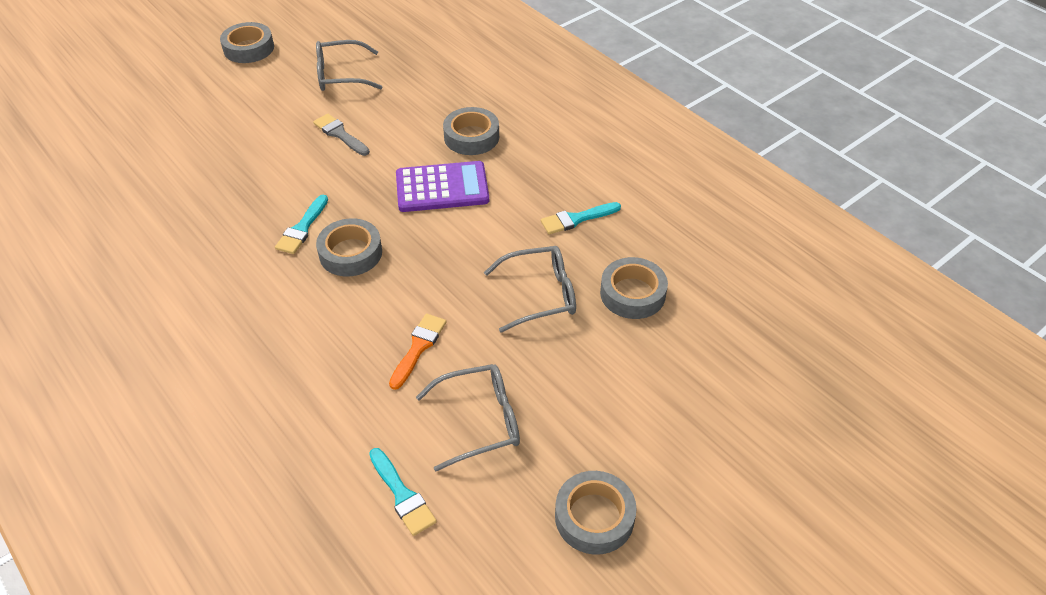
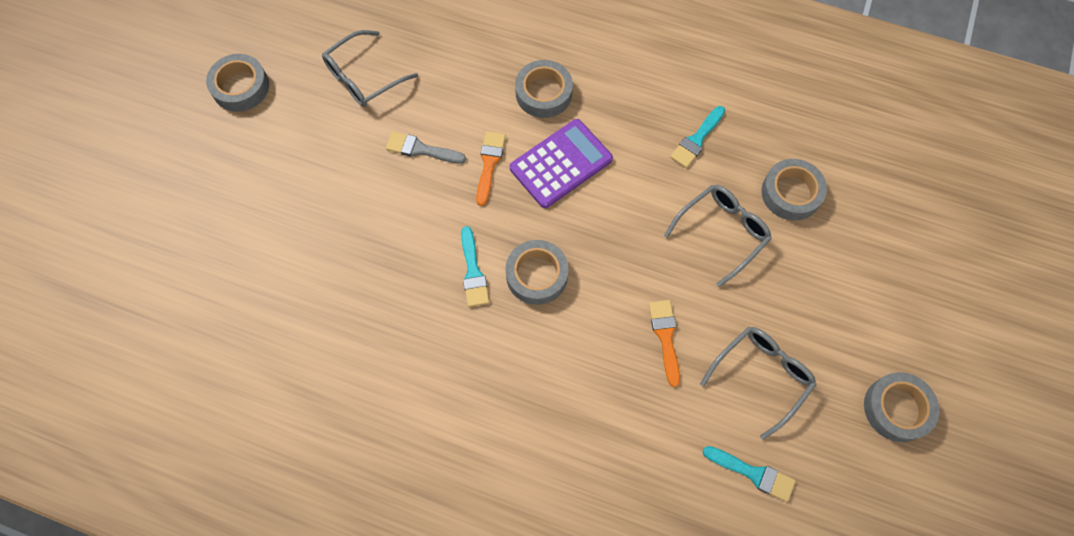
camera: 30 degrees left, 20 degrees up
(384, 164) = (489, 164): none -> orange brush

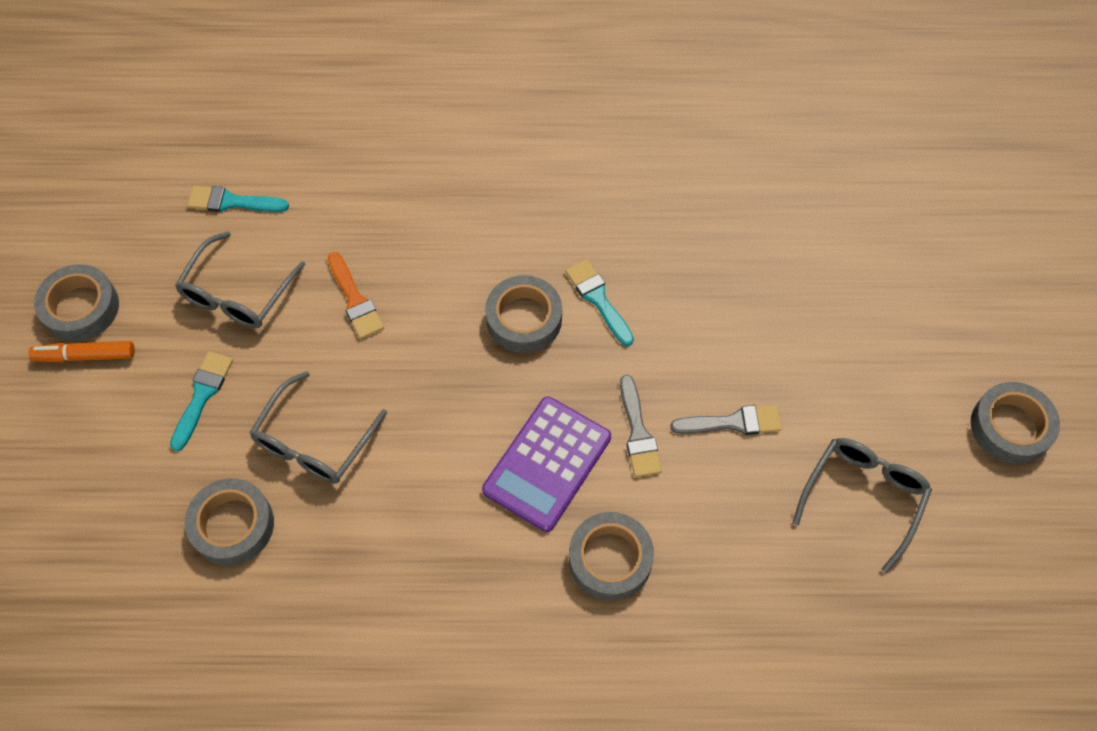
camera: 160 degrees right, 5 degrees down
(489, 164) = (638, 433): orange brush -> grey brush
(696, 140) = (376, 561): turquoise brush -> turquoise brush (202, 395)
(893, 362) = (85, 356): none -> orange marker

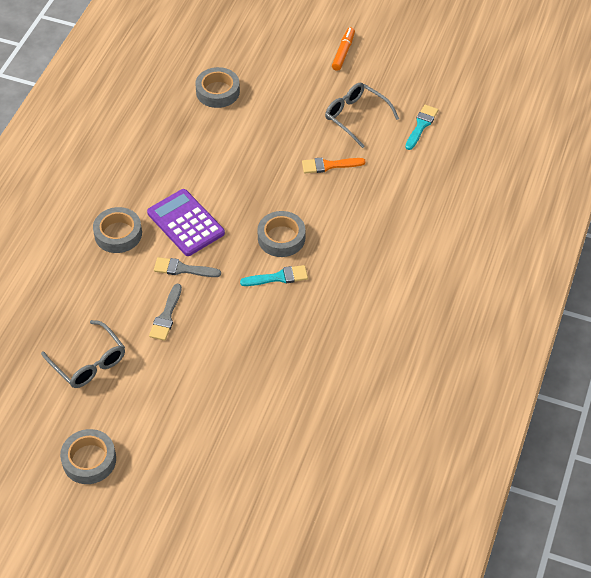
camera: 110 degrees right, 10 degrees down
(81, 308) = (374, 54): grey tape -> none
(202, 395) = (298, 92): turquoise brush -> none
(314, 442) = (248, 130): grey glasses -> none

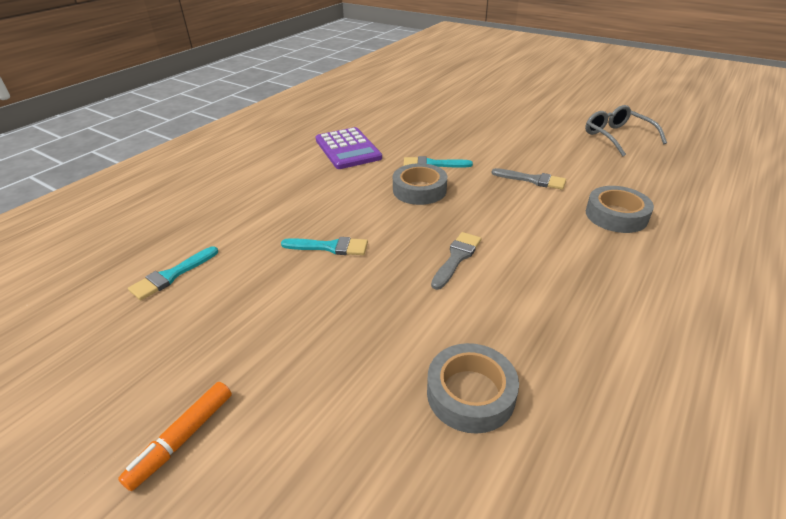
camera: 165 degrees left, 15 degrees down
(89, 460) = (600, 100): grey tape -> none
(166, 316) = (548, 153): grey brush -> grey brush (456, 258)
(186, 223) = (530, 215): purple calculator -> purple calculator (347, 149)
(329, 165) = (330, 247): orange brush -> turquoise brush
(355, 117) = (252, 303): grey glasses -> none

